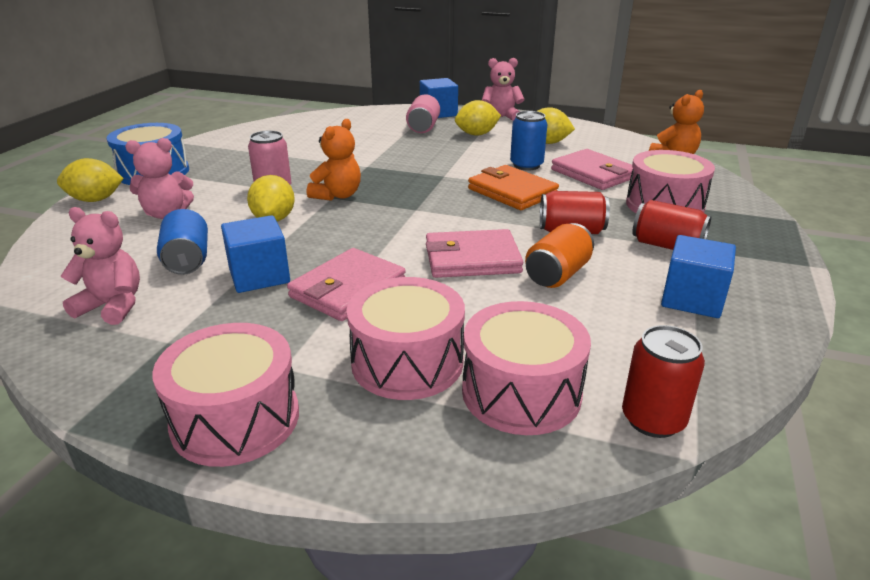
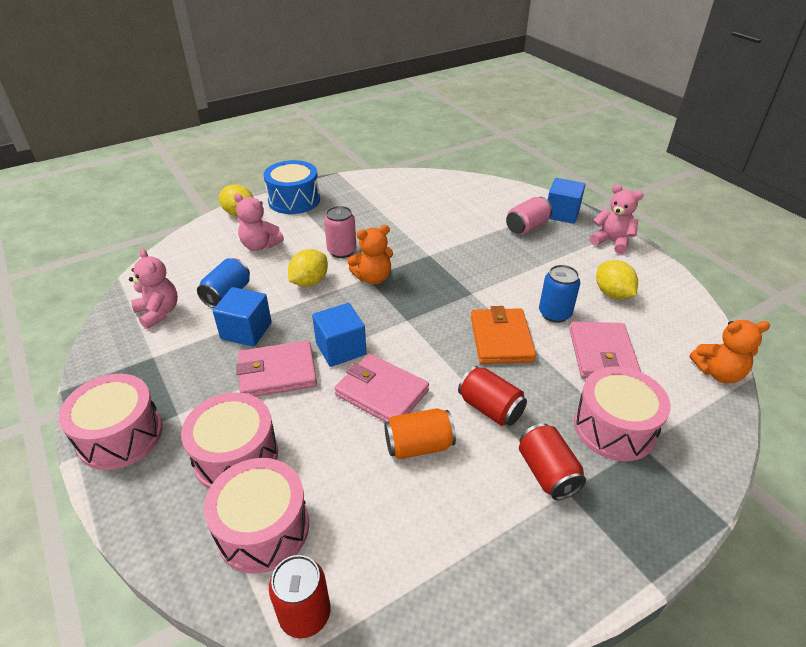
camera: 40 degrees right, 10 degrees up
(477, 134) = (561, 255): yellow lemon -> none
(692, 299) = (485, 539): blue cube -> blue cube (341, 348)

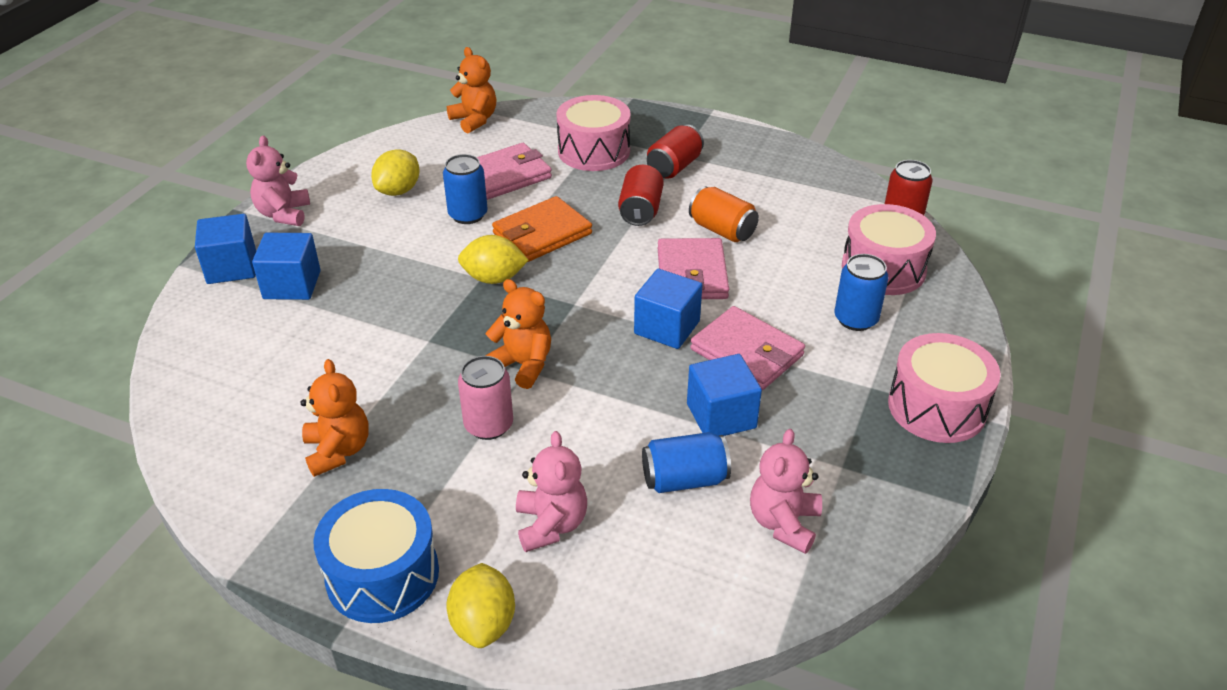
camera: 125 degrees left, 0 degrees up
(236, 456) = (855, 319): pink drum -> blue can
(309, 282) = (584, 417): yellow lemon -> yellow lemon (494, 278)
(376, 208) = (338, 450): none -> orange teddy bear
(526, 227) = (292, 285): pink can -> blue cube

